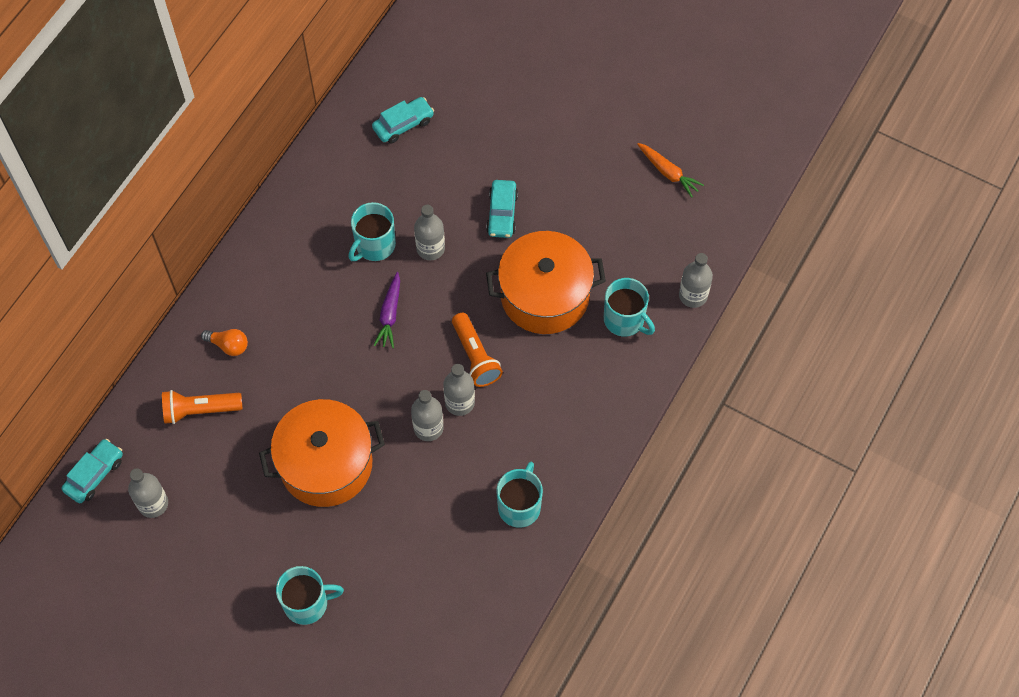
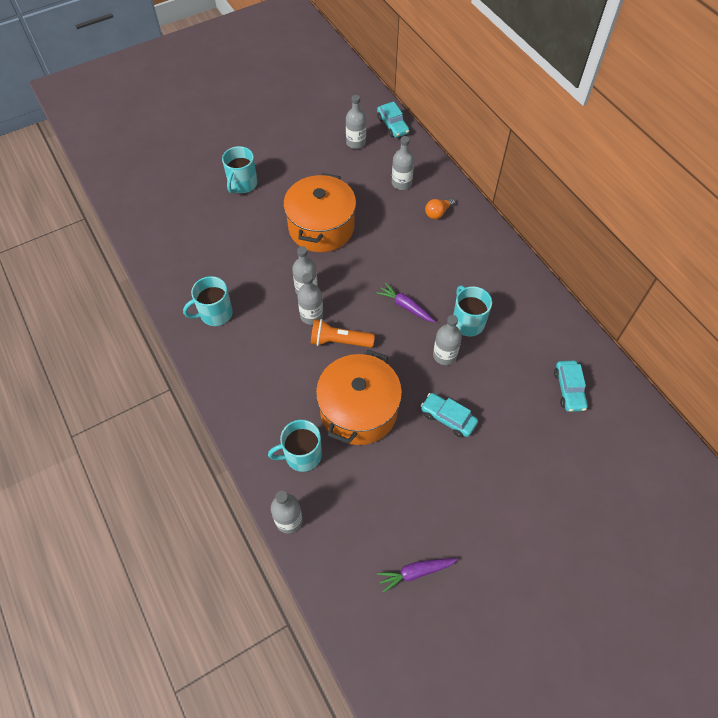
camera: 120 degrees right, 5 degrees down
(200, 410) = (401, 183): orange flashlight -> grey bottle
(519, 506) = (215, 314): turquoise mug -> turquoise mug turned 105 degrees clockwise
(668, 173) = (415, 572): orange carrot -> purple carrot

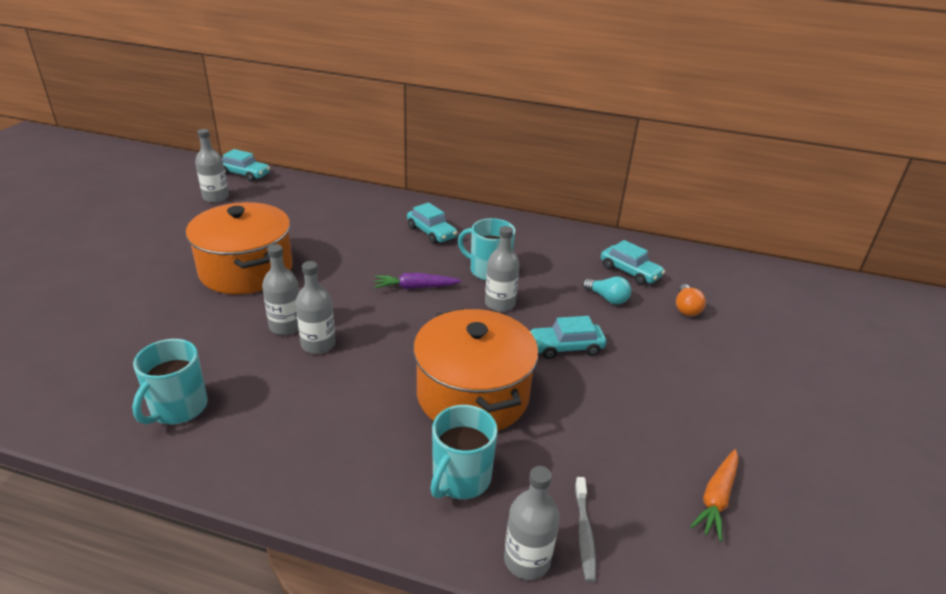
camera: 45 degrees left, 25 degrees down
(242, 184) = (97, 276): turquoise mug -> none
(328, 531) = (584, 533): none -> grey toothbrush
(339, 341) = (378, 349): orange flashlight -> none
(401, 183) = (301, 207): grey bottle -> none
(415, 572) = (716, 498): purple carrot -> orange carrot
(438, 213) = (364, 212): orange light bulb -> orange light bulb (686, 308)
(465, 261) = (431, 232): none -> turquoise car
(522, 400) = (607, 298): none -> turquoise light bulb

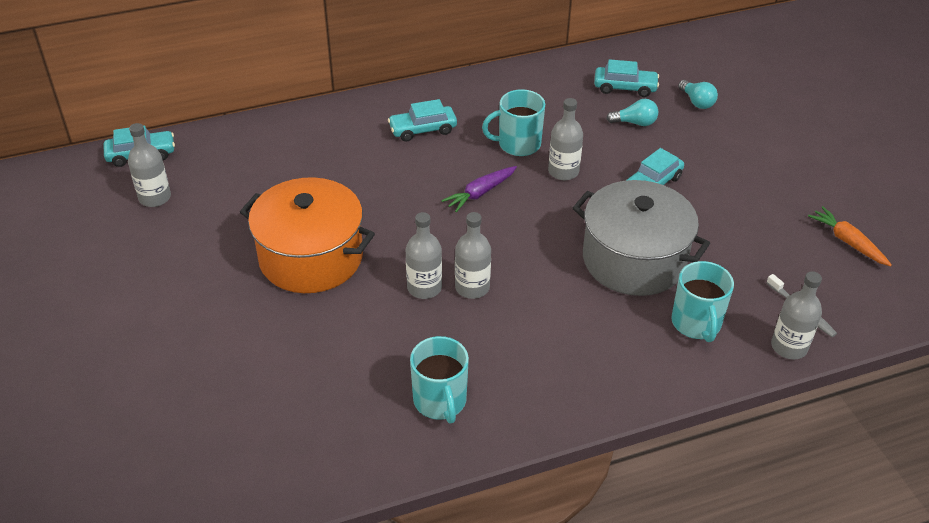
camera: 35 degrees left, 10 degrees up
(431, 232) = (423, 130): turquoise car -> turquoise car turned 150 degrees clockwise
(473, 395) = (634, 260): orange pot -> grey pot
(686, 308) = (697, 102): orange light bulb -> turquoise light bulb
(716, 498) = (847, 242): orange carrot -> orange carrot turned 150 degrees clockwise

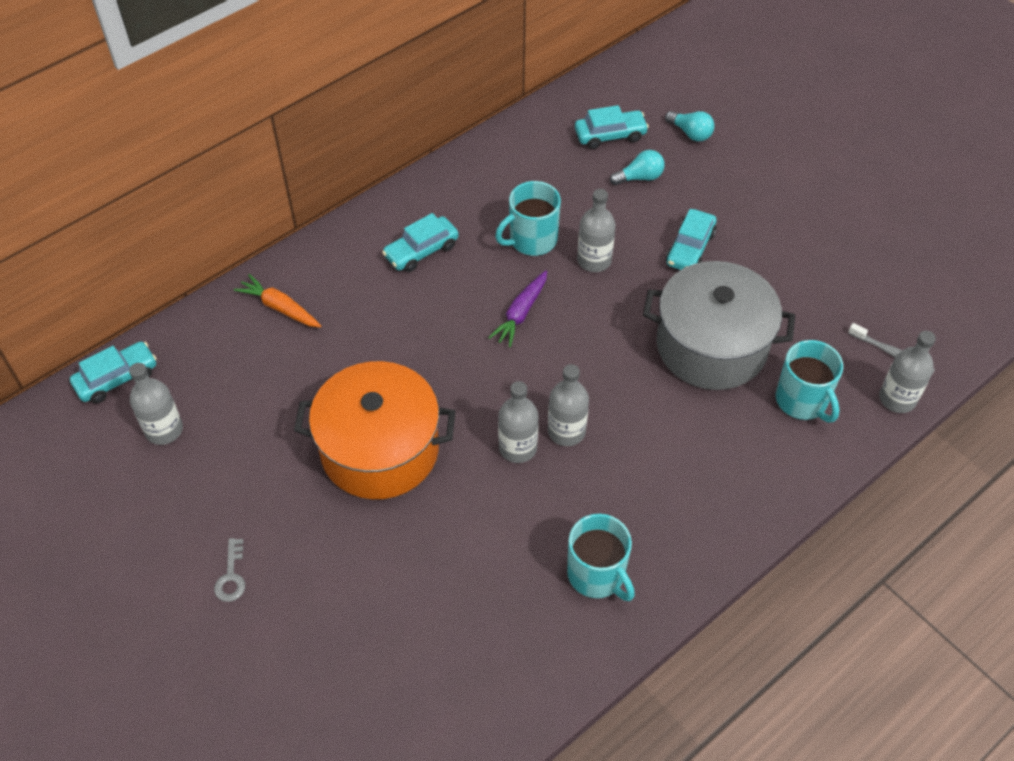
camera: 20 degrees left, 10 degrees up
(145, 311) = (231, 576): none -> grey key
(847, 242) = (902, 261): orange carrot -> orange carrot (280, 308)

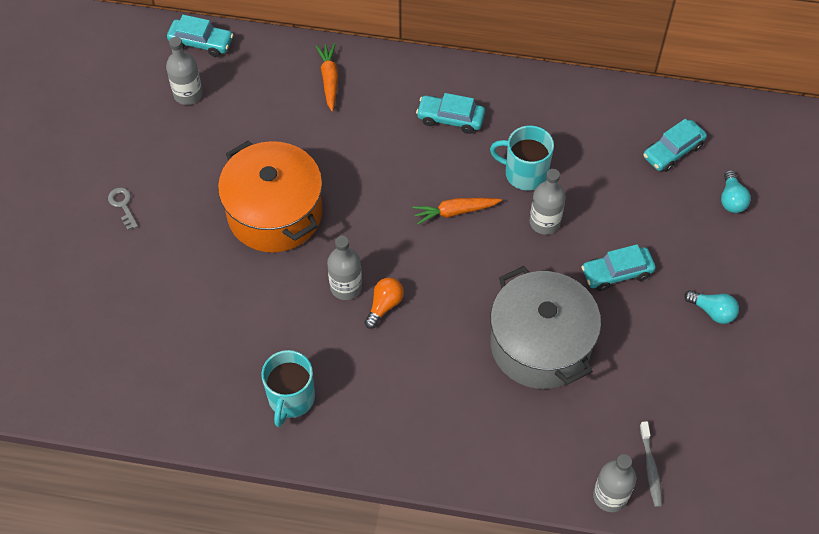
camera: 50 degrees right, 5 degrees up
(231, 576) = (123, 205): grey key -> grey key turned 105 degrees clockwise
(521, 313) = (455, 212): purple carrot -> orange carrot
(566, 431) = (384, 305): grey bottle -> orange light bulb
(610, 135) = (673, 151): turquoise car -> turquoise car turned 105 degrees clockwise
(640, 177) = (652, 197): turquoise light bulb -> turquoise light bulb (712, 311)
(802, 401) = (547, 433): turquoise mug -> none

